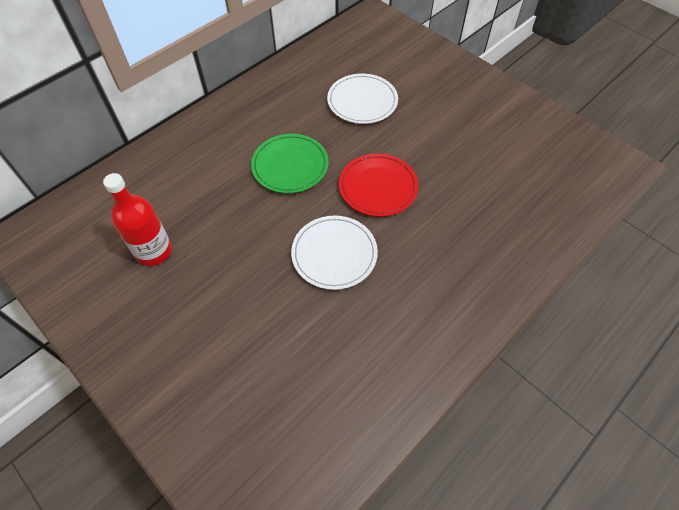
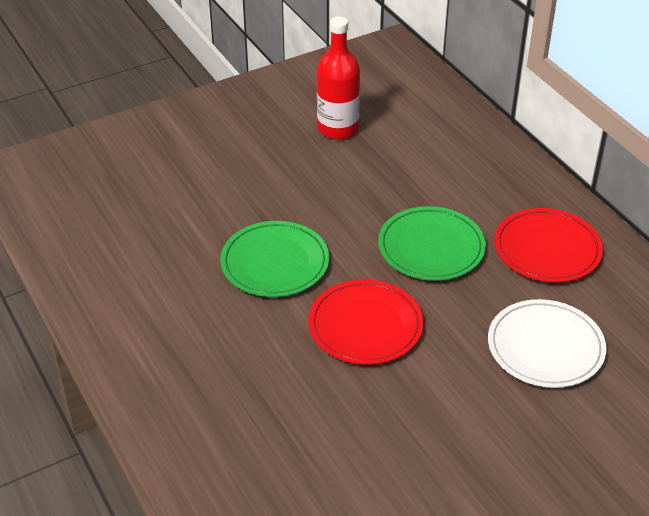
camera: 105 degrees right, 15 degrees down
(275, 109) = (547, 249): none -> red plate
(334, 254) = (275, 263): white plate -> green plate

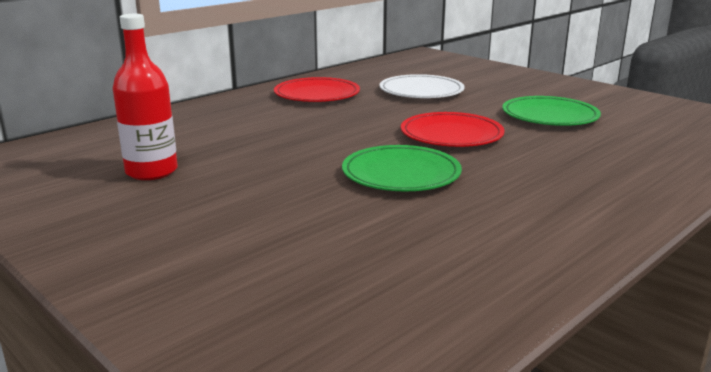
camera: 105 degrees left, 20 degrees down
(431, 247) = (336, 123): green plate -> green plate (550, 116)

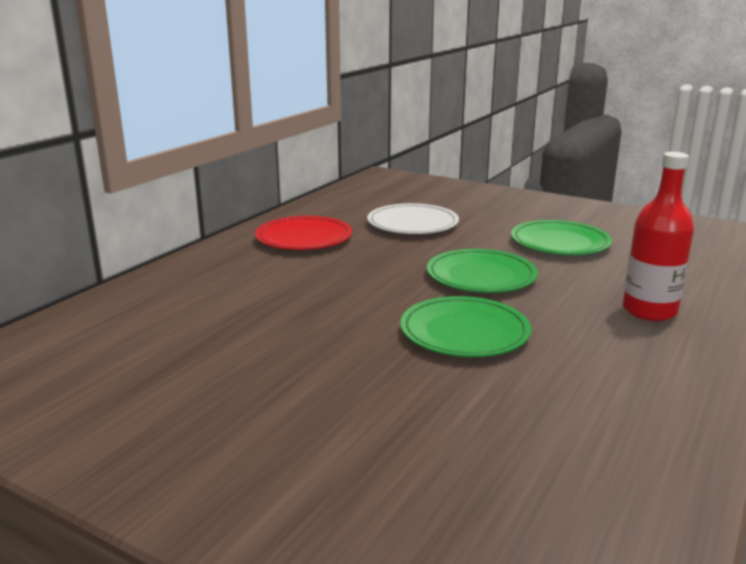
camera: 15 degrees left, 0 degrees up
(151, 171) = (183, 365): red bottle -> red bottle (649, 311)
(451, 135) = (481, 276): red plate -> green plate

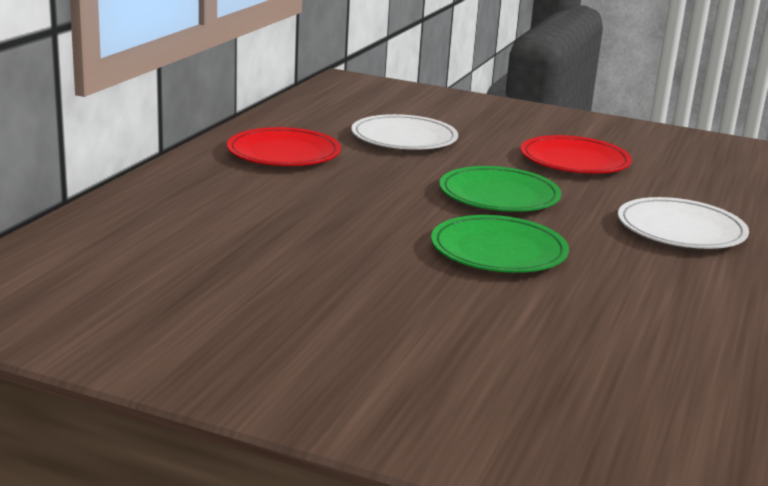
camera: 10 degrees left, 0 degrees up
(560, 243) = (574, 161): green plate -> red plate
(649, 311) = (681, 230): red bottle -> white plate

